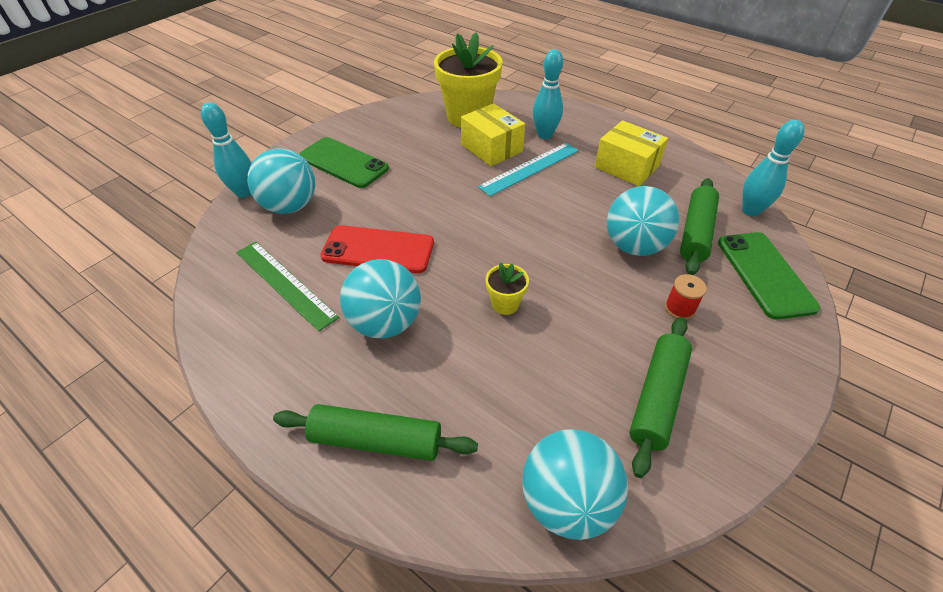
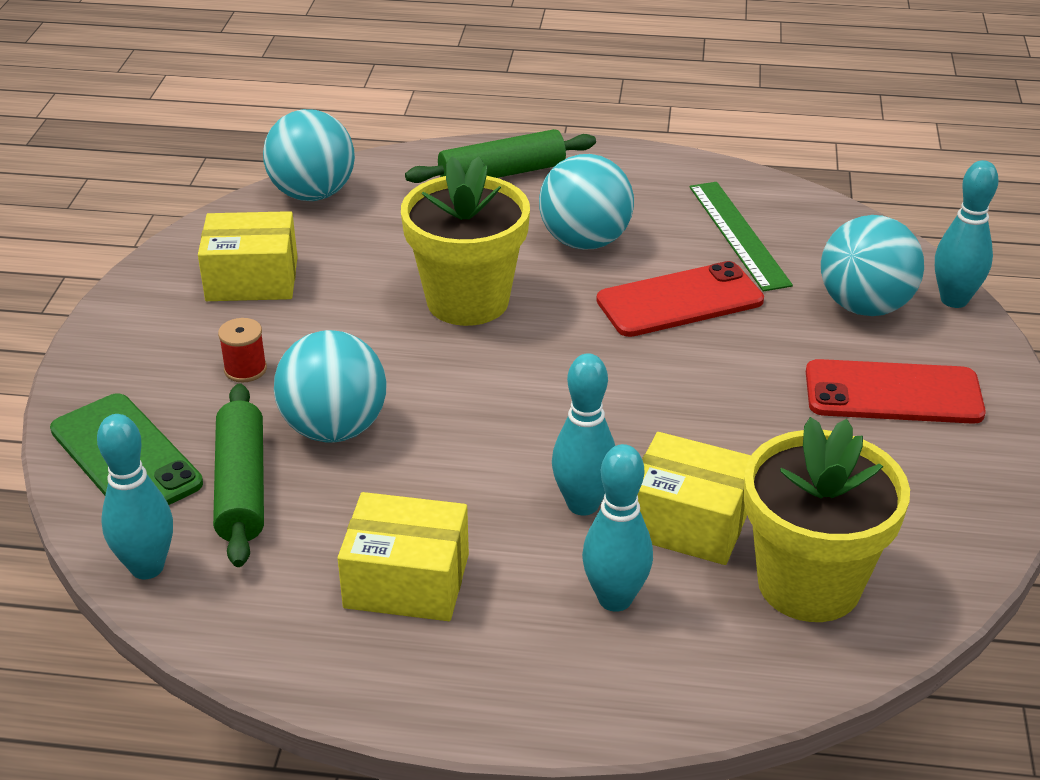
camera: 150 degrees right, 10 degrees down
(285, 283) = (738, 234): green ruler -> green ruler turned 60 degrees clockwise
(343, 163) = (893, 393): green phone -> red phone
(505, 304) = (467, 301): yellow flower pot -> yellow flower pot, size x2.22
(530, 168) = (583, 504): turquoise ruler -> turquoise bowling pin
(657, 397) = (252, 279): green rolling pin -> yellow box

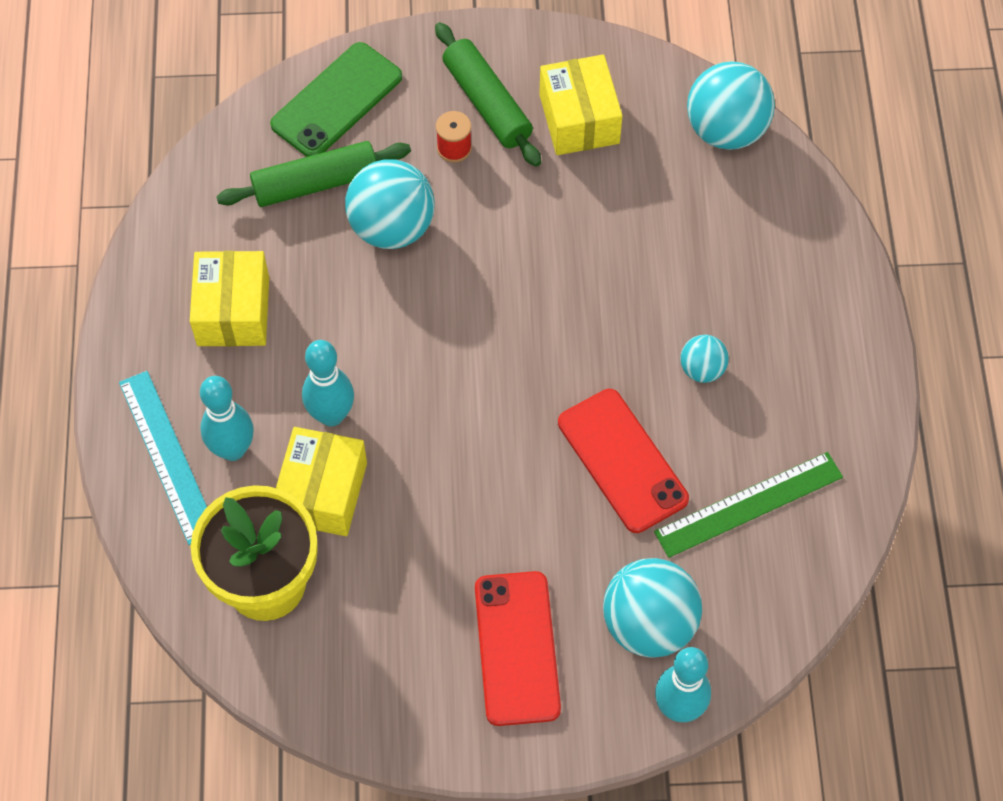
camera: 80 degrees right, 25 degrees up
(147, 567) = (225, 150): turquoise bowling pin -> none
(467, 301) = (583, 288): yellow flower pot -> none
(502, 173) = (807, 279): green rolling pin -> green rolling pin (487, 103)
(585, 241) = (702, 369): turquoise ball -> turquoise ball, size x0.52
(614, 666) = (167, 456): none -> turquoise ruler

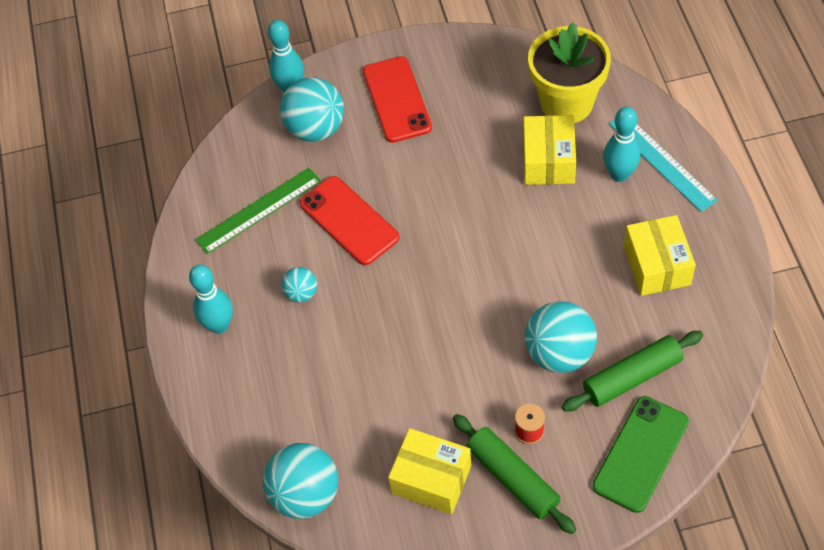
camera: 175 degrees right, 5 degrees down
(331, 415) = (559, 209): turquoise bowling pin -> turquoise bowling pin (219, 325)
(579, 119) = (431, 479): yellow box -> yellow box turned 45 degrees counterclockwise

